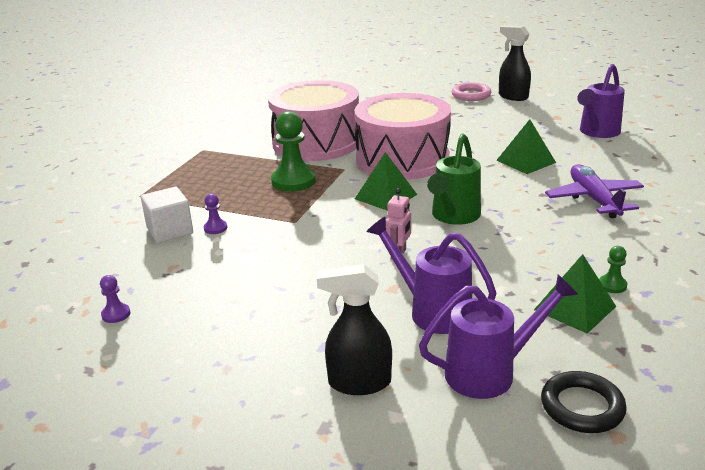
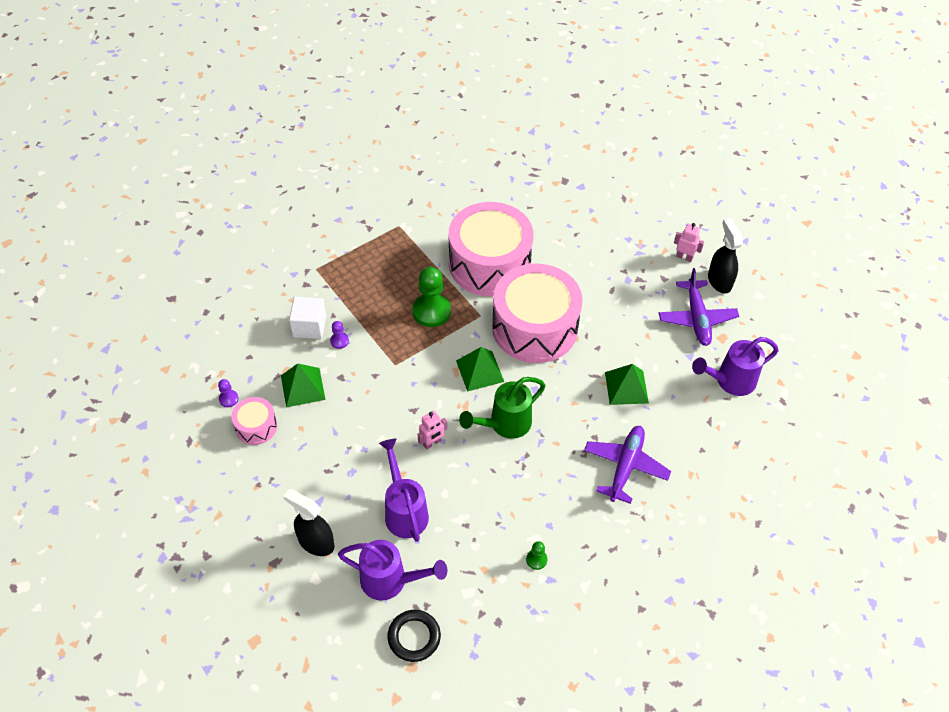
camera: 30 degrees right, 25 degrees up
(175, 321) = (256, 427): none -> pink drum
(471, 95) = (684, 257): pink ring -> pink robot
(524, 115) = (696, 318): none -> purple plane
(574, 308) = (491, 563): green pyramid -> green pyramid (303, 387)

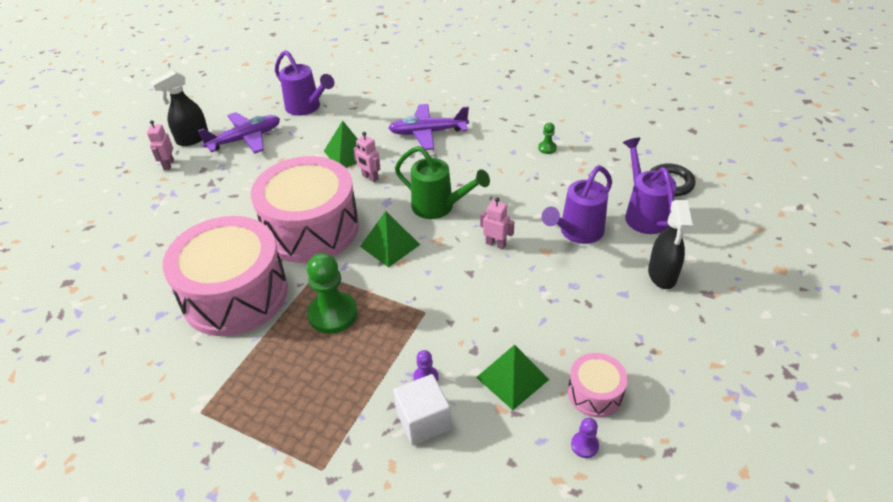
camera: 115 degrees left, 10 degrees down
(579, 391) = (370, 177): none -> pink robot

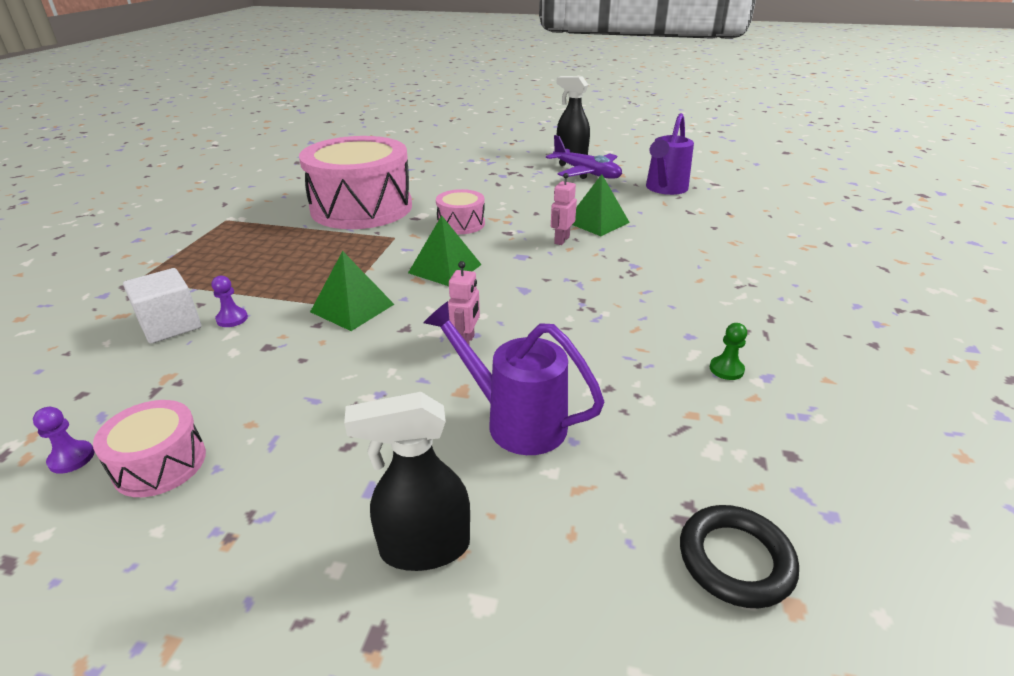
camera: 75 degrees right, 10 degrees down
(168, 165) = (528, 154): pink robot -> none
(311, 228) = (461, 224): pink drum -> pink drum, size x0.45
(333, 314) = (334, 254): green pawn -> none
(427, 132) = (679, 262): purple plane -> none
(438, 207) = (527, 290): green watering can -> none
(512, 378) = (212, 381): green pyramid -> green pyramid (352, 308)
(643, 214) = (602, 512): purple watering can -> none

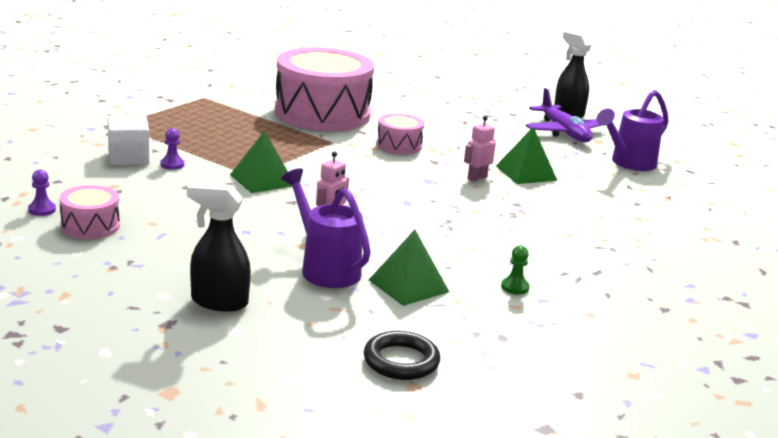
camera: 20 degrees right, 10 degrees down
(445, 268) = (355, 173): green pyramid -> green pyramid (408, 286)

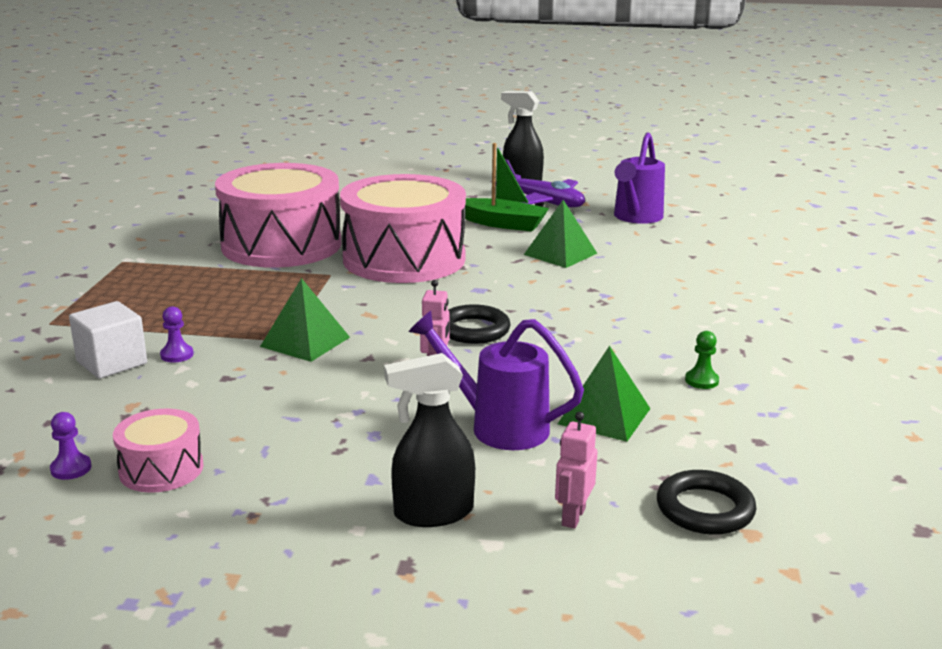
camera: 25 degrees left, 0 degrees up
(388, 205) = (474, 330): none -> black ring
(399, 145) = (404, 259): pink drum -> pink drum, size x2.22
(477, 178) = (522, 272): pink robot -> pink robot (573, 517)
(509, 140) = (502, 224): none -> green boat

